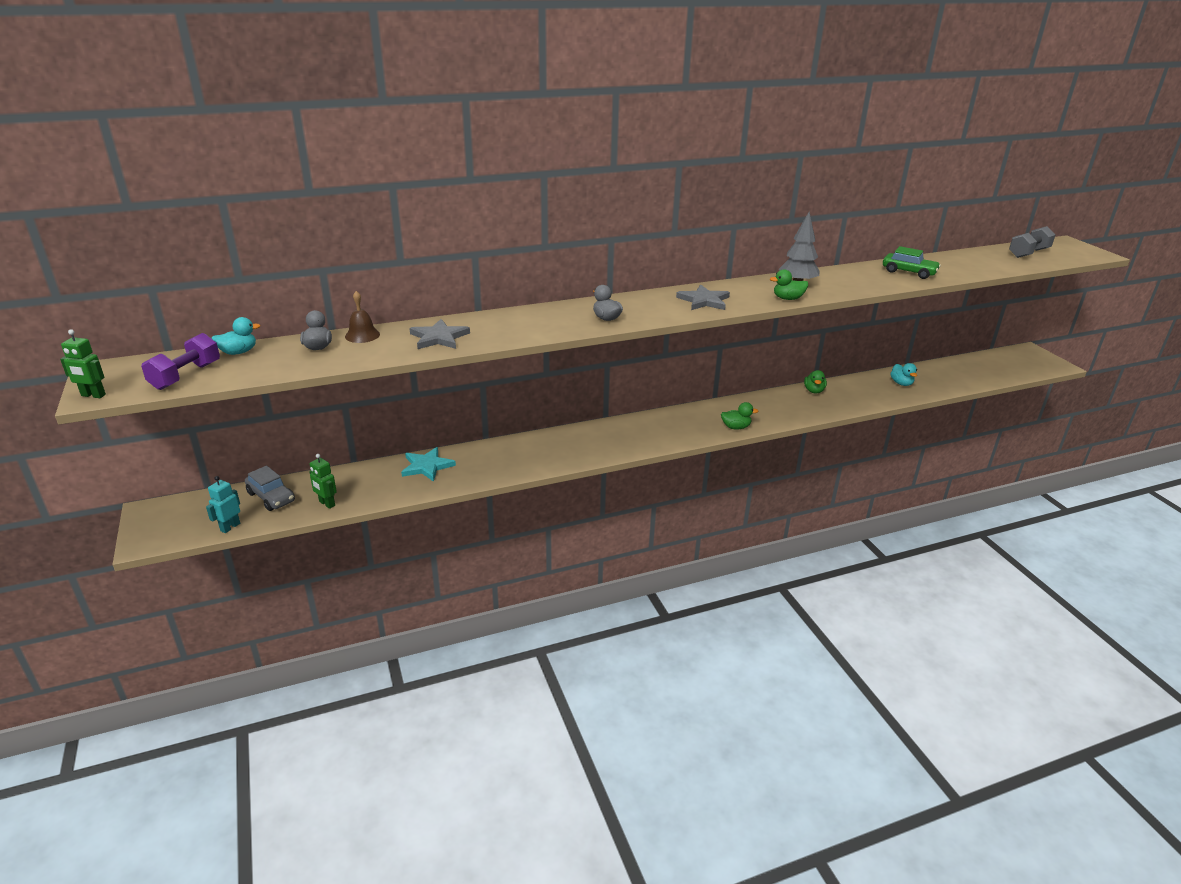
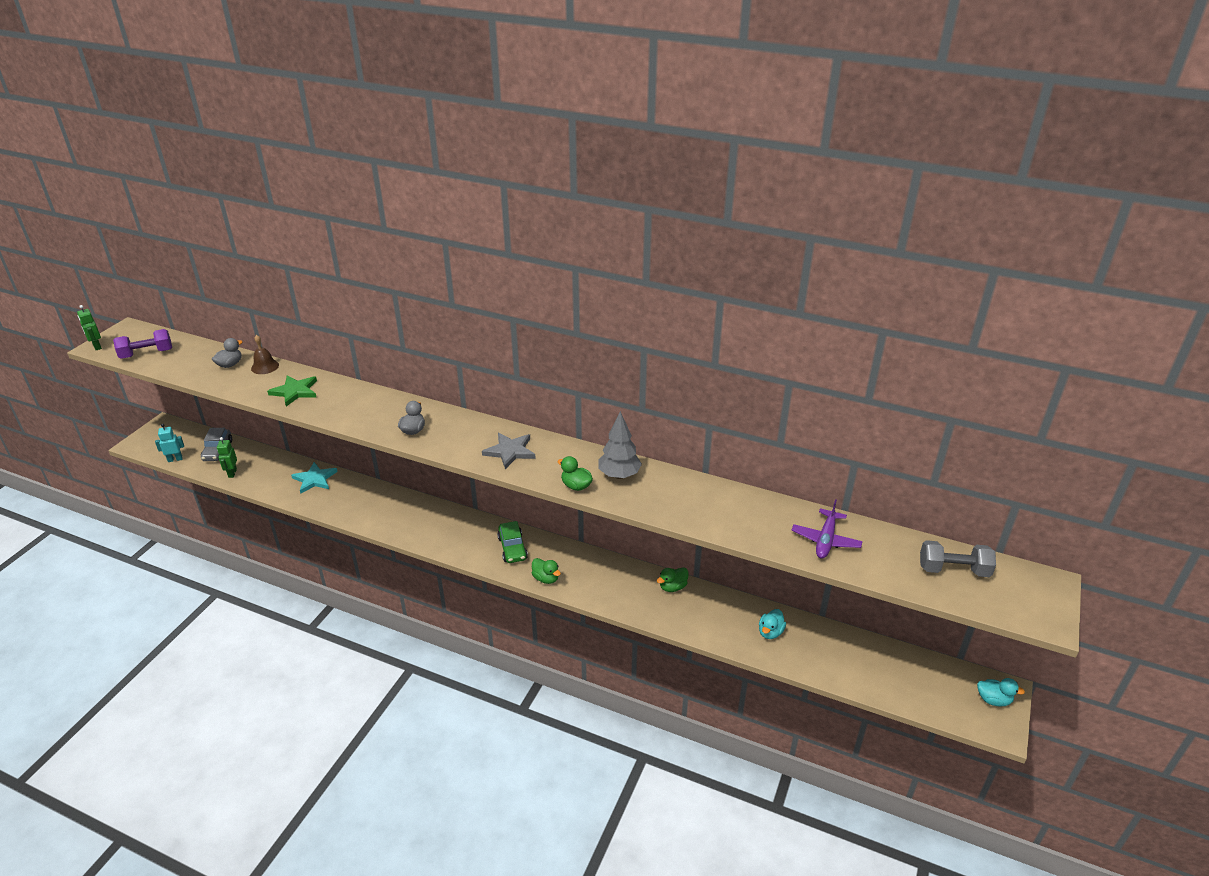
camera: 45 degrees right, 5 degrees up
(238, 352) = (193, 348): turquoise duck -> turquoise duck (993, 700)
(439, 337) = (295, 391): grey star -> green star
(909, 272) = (752, 519): green car -> green car (512, 548)
(958, 266) = (825, 540): none -> purple plane

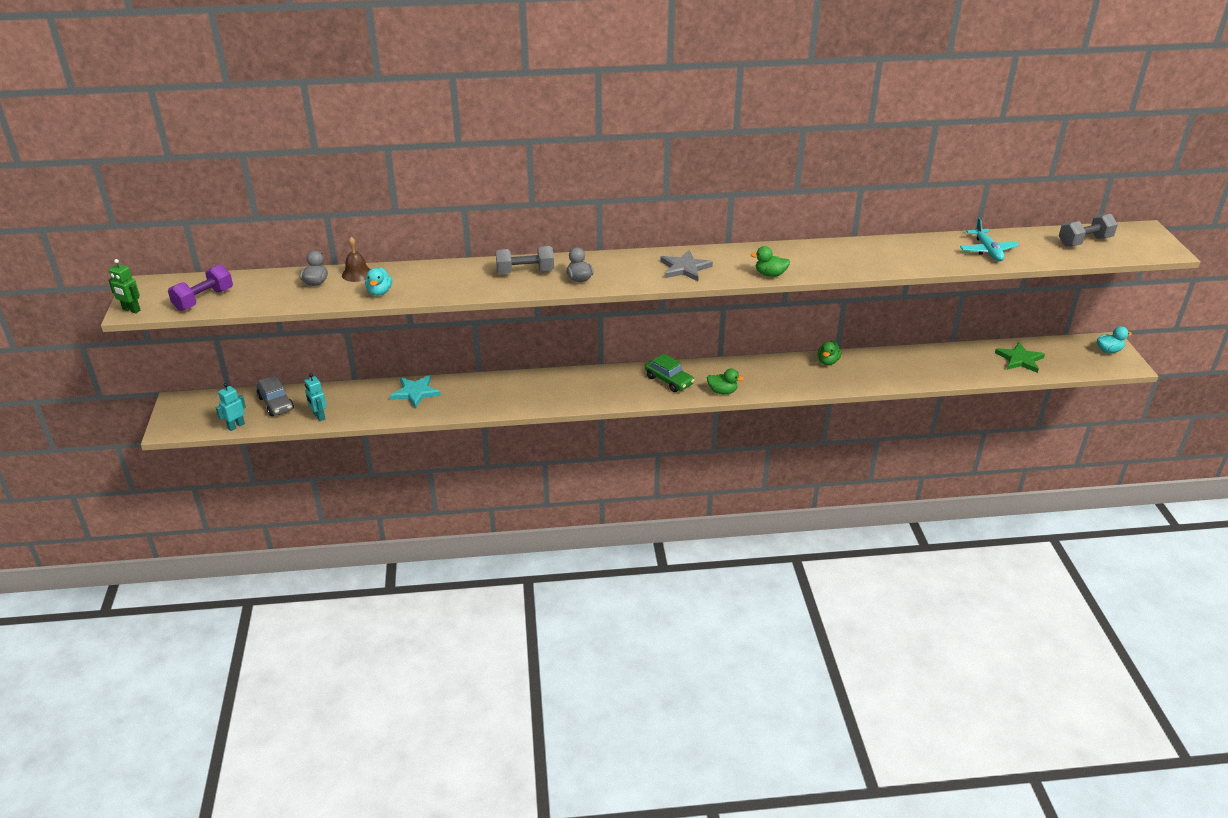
camera: 30 degrees left, 0 degrees up
(232, 473) = (319, 416): green robot -> turquoise robot
(295, 391) = (420, 283): green star -> green star (1019, 359)
(381, 408) = (525, 272): none -> grey dumbbell
(619, 475) = (793, 257): grey tree -> none
(770, 632) = (929, 365): turquoise duck -> turquoise duck (379, 292)
(825, 540) = (987, 251): purple plane -> turquoise plane

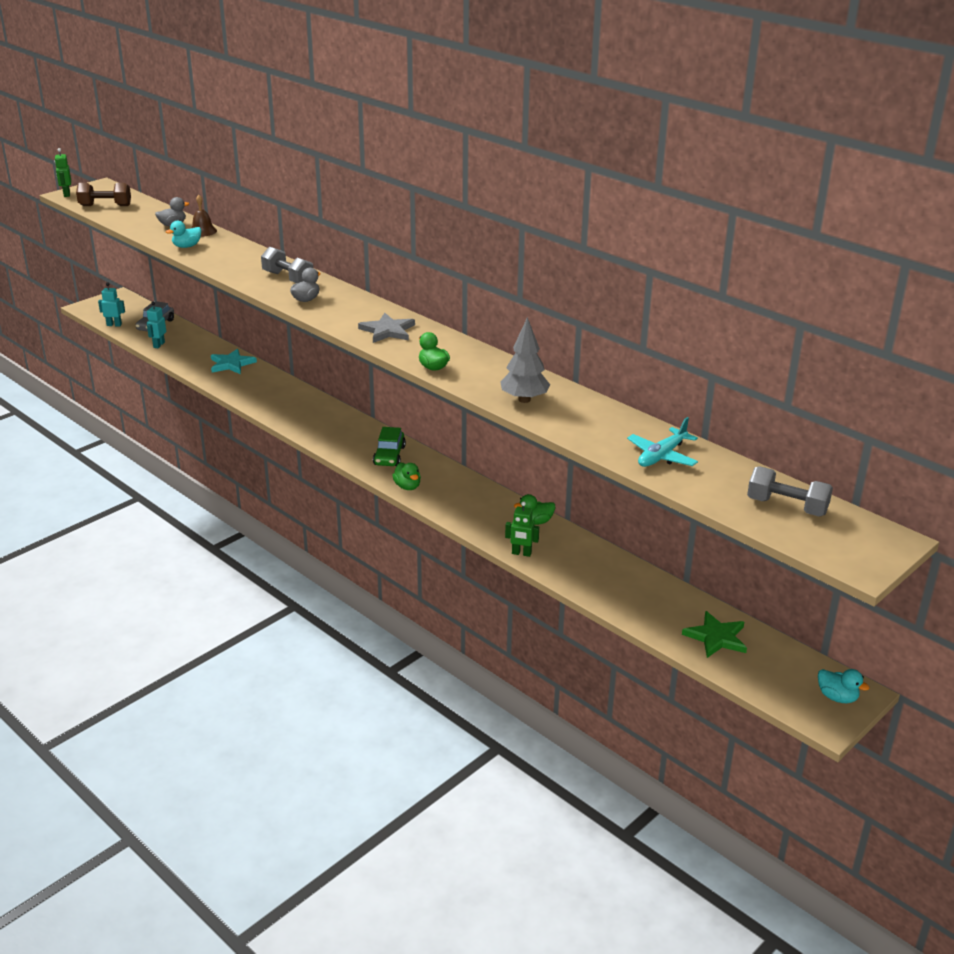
camera: 50 degrees right, 5 degrees down
(204, 299) = (105, 206): purple dumbbell -> brown dumbbell
(860, 262) = (524, 399): none -> grey tree
(860, 384) = (521, 553): none -> green robot

